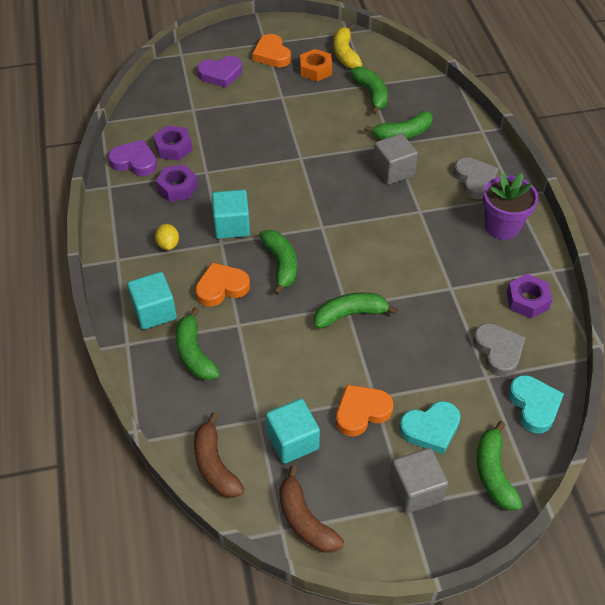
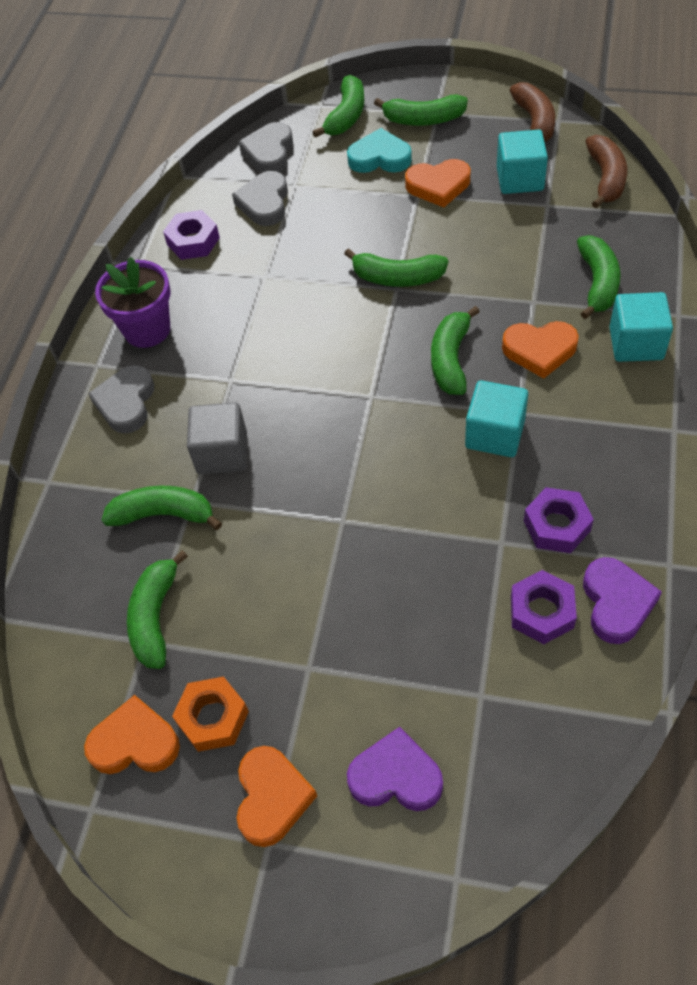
camera: 150 degrees left, 5 degrees up
(134, 161) = (616, 603): purple heart -> purple heart turned 135 degrees counterclockwise
(168, 244) = (595, 431): yellow lemon -> none
(345, 54) = (135, 742): yellow banana -> orange heart
(415, 490) = (423, 120): grey cube -> green banana
(534, 406) = (269, 152): turquoise heart -> grey heart

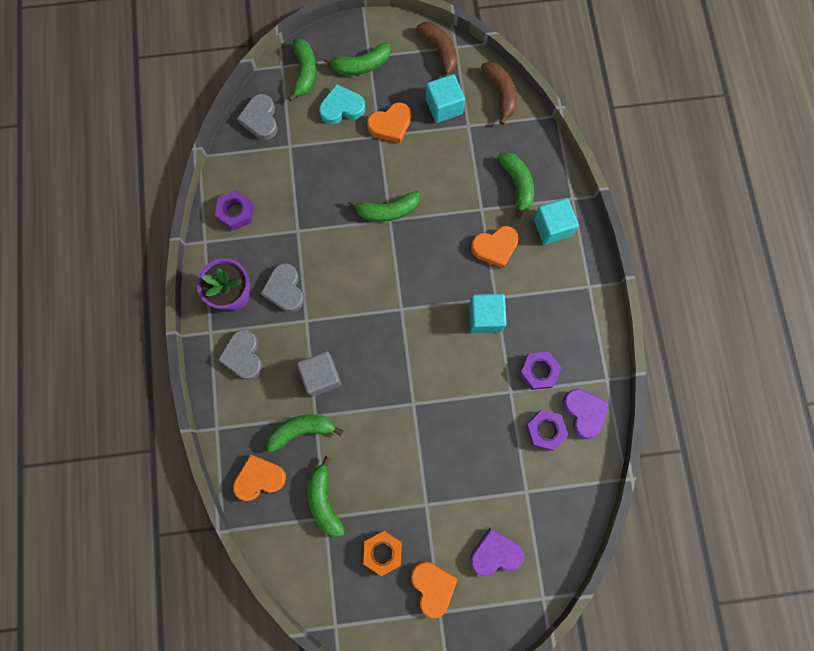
camera: 25 degrees left, 20 degrees up
(135, 742) = (344, 580): orange heart -> orange heart (259, 478)
(264, 203) = (274, 167): grey heart -> grey heart (285, 289)
(450, 359) = (442, 268): green banana -> none

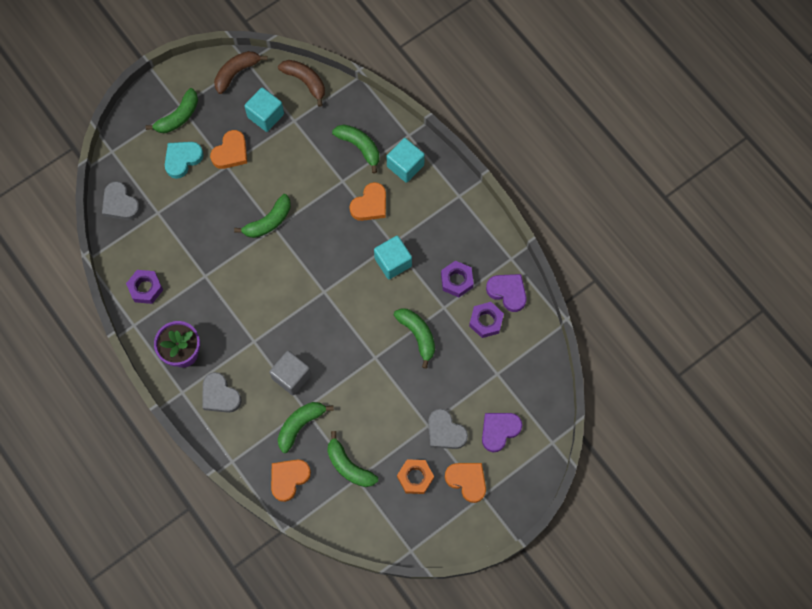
camera: 30 degrees left, 5 degrees down
(285, 289) = (222, 327): grey heart -> grey heart (445, 432)
(305, 73) = (134, 147): green banana -> green banana (417, 335)
(440, 52) = (236, 73): brown banana -> brown banana turned 75 degrees counterclockwise

